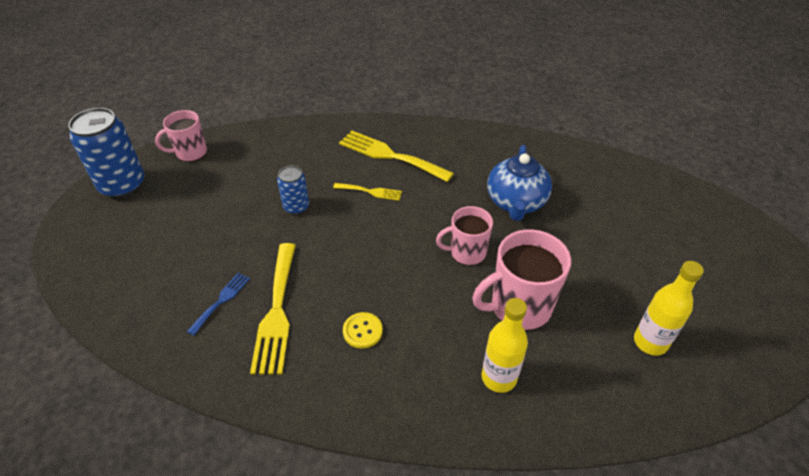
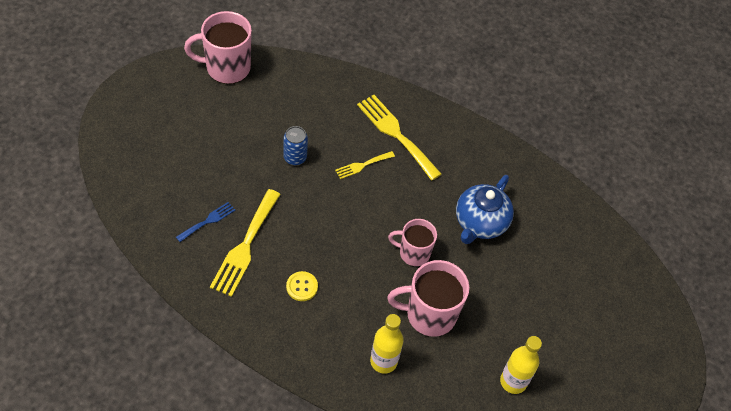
camera: 15 degrees right, 10 degrees up
(122, 185) = (162, 82): blue can -> none
(190, 152) = (226, 67): pink mug -> pink mug, size x1.56
(370, 191) = (362, 165): yellow fork -> yellow fork turned 120 degrees clockwise

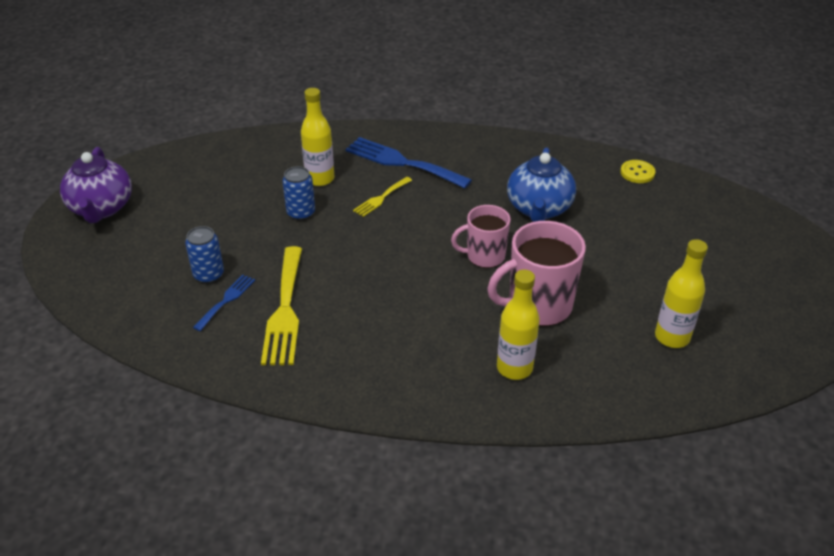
camera: 15 degrees left, 15 degrees down
(150, 97) = (101, 208): none -> purple teapot
(204, 192) = (208, 275): none -> blue can
(226, 67) = (181, 159): pink mug -> none
(302, 287) = (375, 327): yellow button -> yellow button (637, 173)
(324, 127) = (320, 179): none -> yellow bottle
(396, 134) = (402, 162): yellow fork -> blue fork

